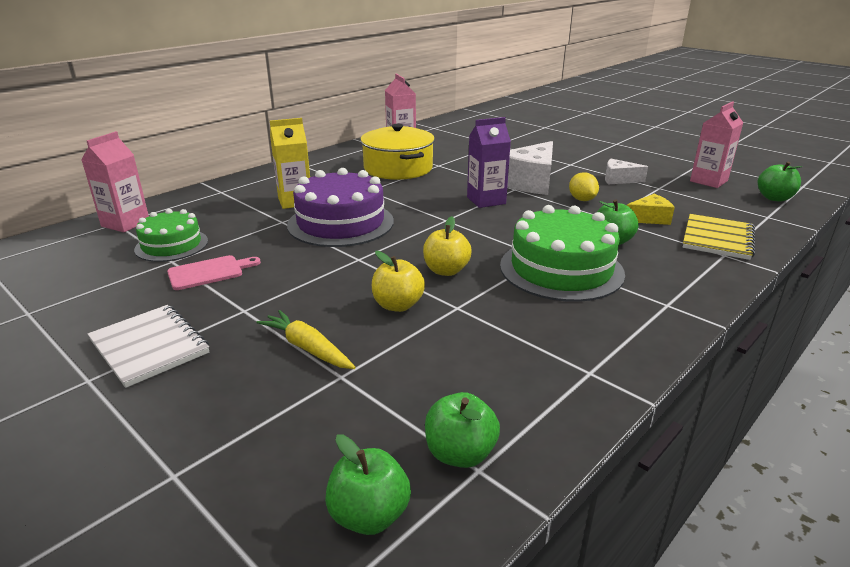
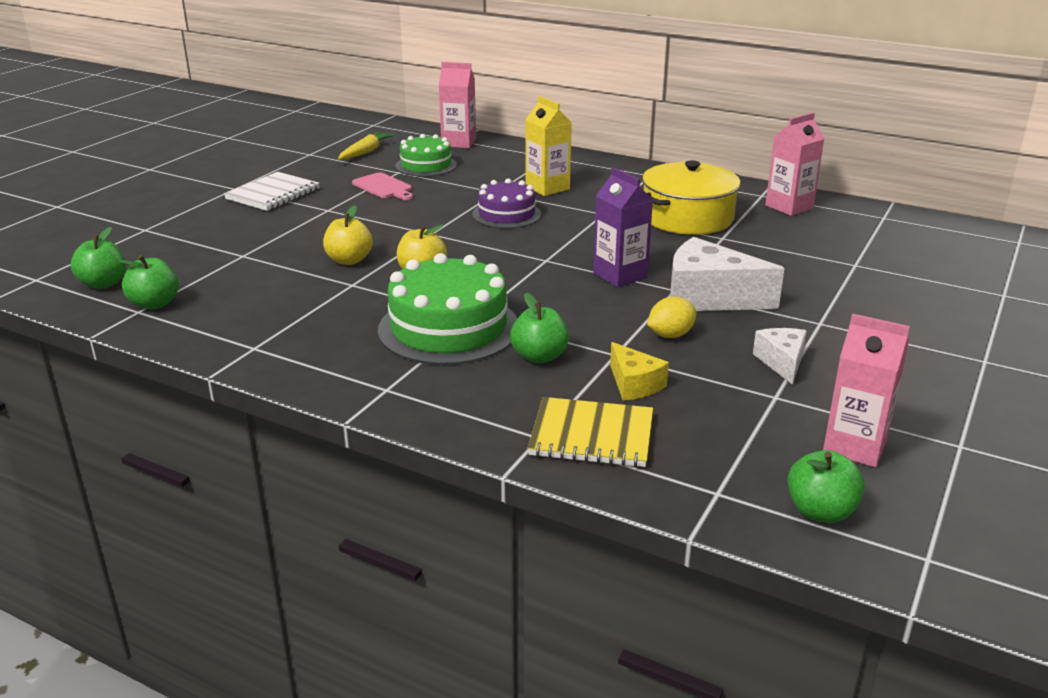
camera: 75 degrees right, 0 degrees up
(307, 348) = (278, 239): yellow carrot -> yellow carrot (366, 152)
(340, 223) = (506, 214): purple cake -> purple cake, size x0.61

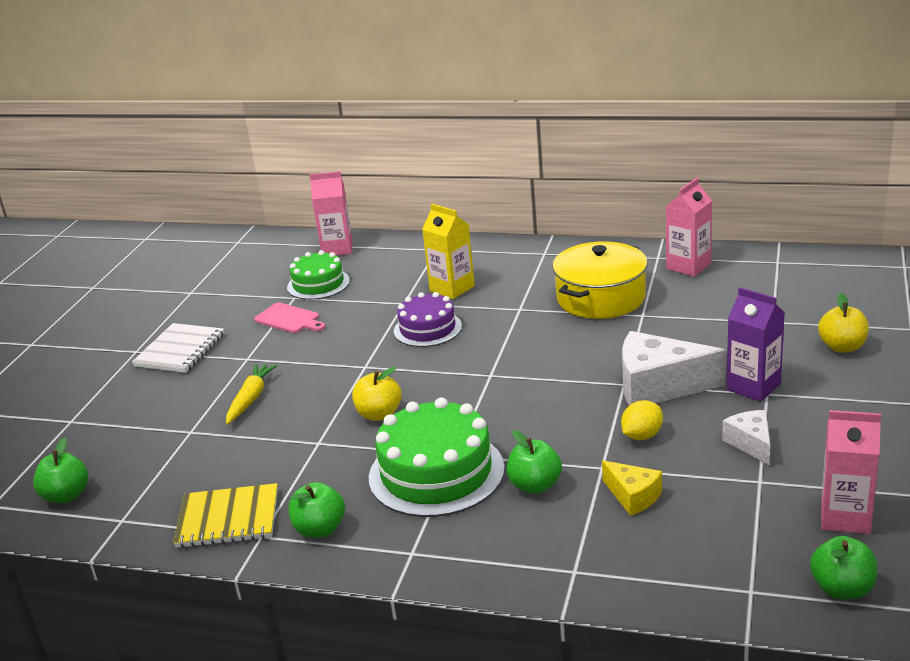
camera: 10 degrees left, 0 degrees up
(154, 304) = (133, 508): green apple -> green apple (320, 529)
(349, 260) = (300, 415): yellow apple -> yellow apple (842, 347)
(366, 152) = (248, 279): yellow carrot -> yellow carrot (251, 399)
(591, 436) = (619, 559): yellow notebook -> yellow notebook (228, 519)
(620, 275) = (567, 378): purple carton -> purple carton (753, 387)

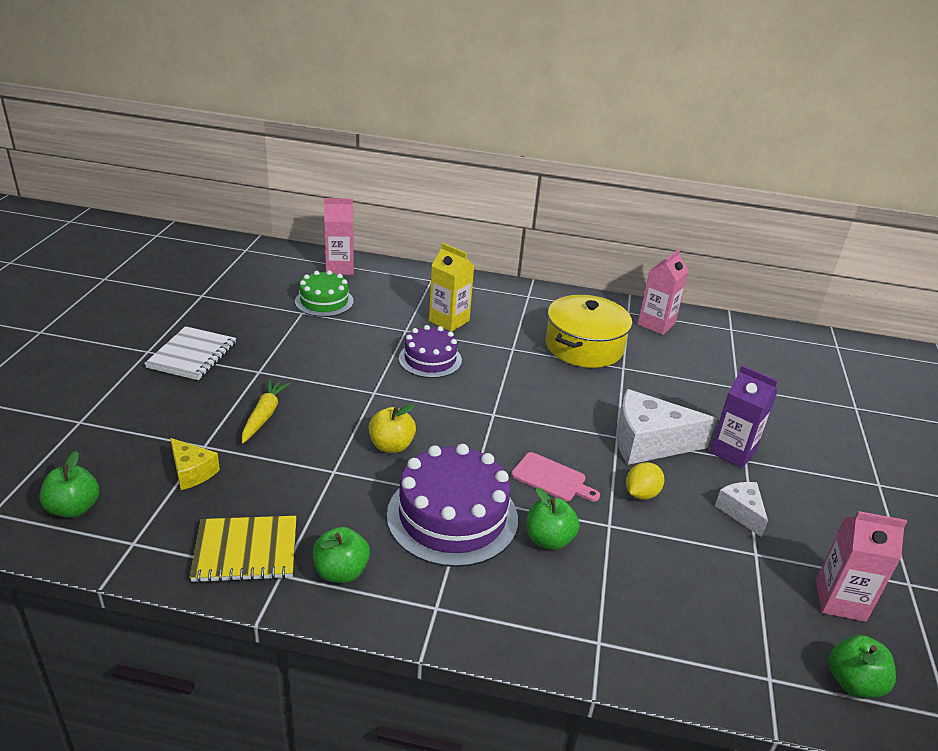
camera: 10 degrees left, 5 degrees up
(289, 319) = (298, 334): pink cutting board -> pink cutting board (552, 478)
(436, 473) = (452, 516): green cake -> purple cake
(633, 496) = (642, 560): yellow cheese -> yellow cheese (192, 472)
(842, 347) = (802, 419): yellow apple -> none

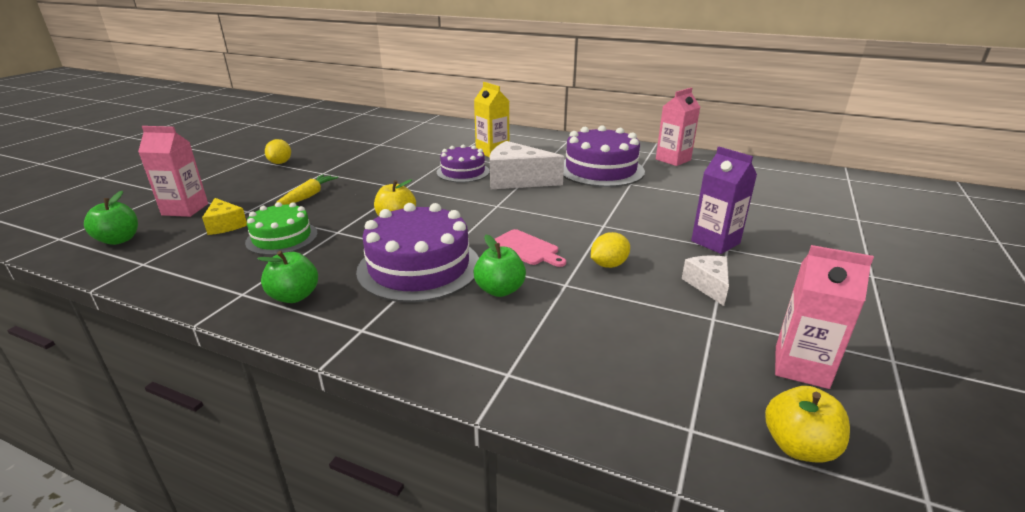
camera: 15 degrees right, 5 degrees down
(192, 355) = (280, 163): white notebook -> yellow lemon
(246, 551) = (226, 276): yellow notebook -> none
(324, 301) = (400, 139): green cake -> green cake (282, 238)
(339, 268) = (425, 123): pink carton -> pink carton (185, 209)
(584, 346) = (600, 170): yellow pot -> purple cake
(648, 443) = (632, 231): white cheese -> white cheese (517, 180)
(853, 682) = (798, 446): green apple -> yellow apple

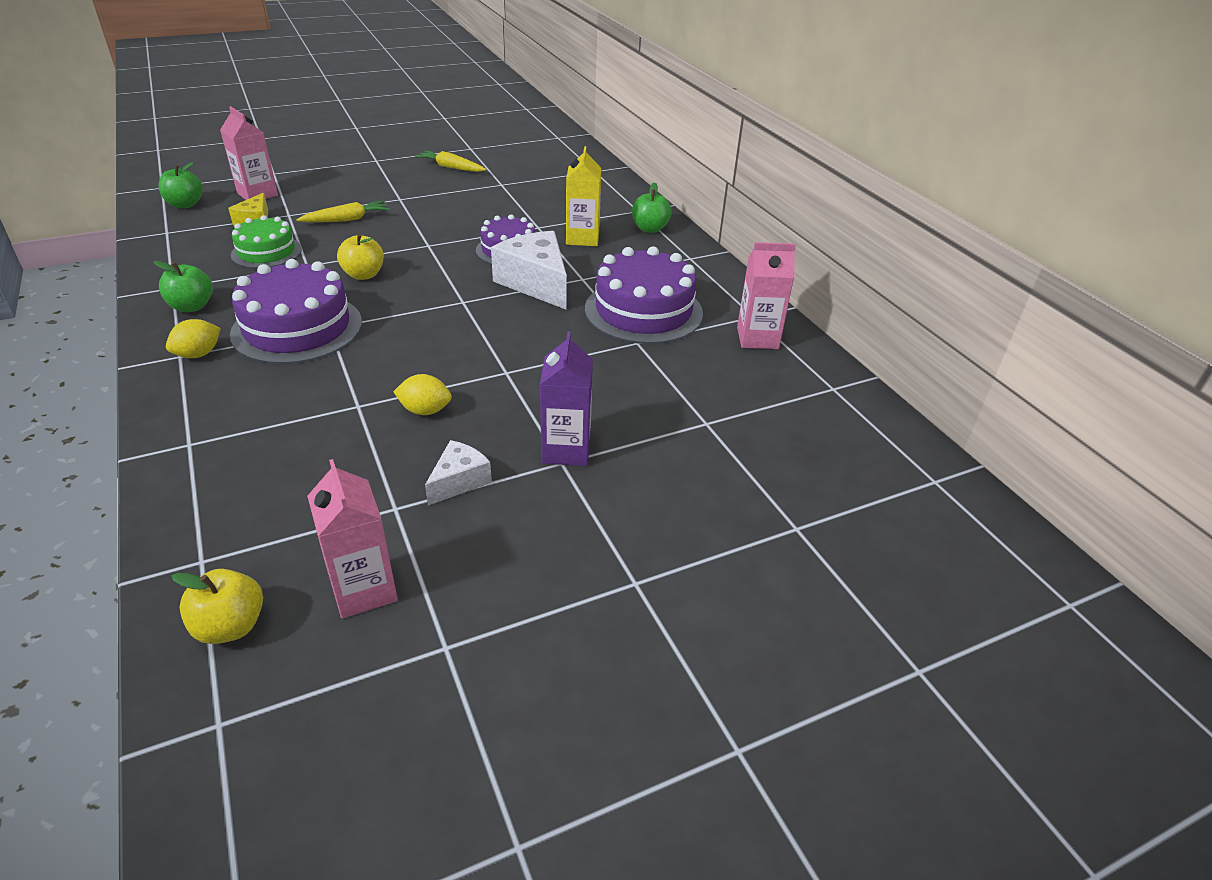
camera: 40 degrees right, 10 degrees up
(280, 163) = (390, 173): yellow lemon -> yellow lemon (198, 354)
(322, 146) = (451, 167): none -> yellow carrot
(500, 290) = (307, 380): green apple -> green apple (650, 229)
(526, 248) = (397, 357): pink cutting board -> none

